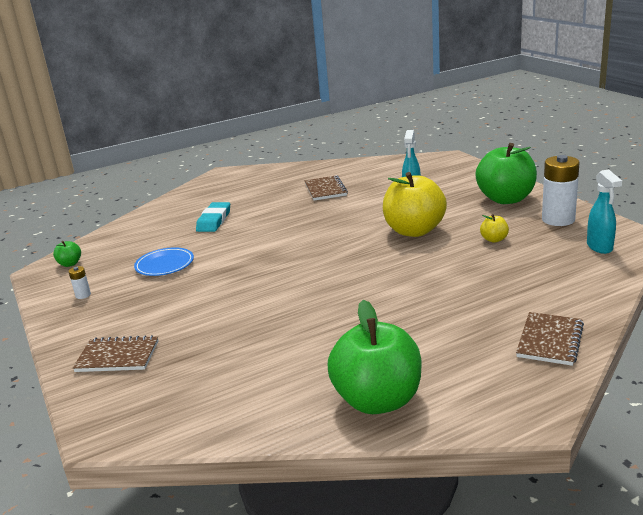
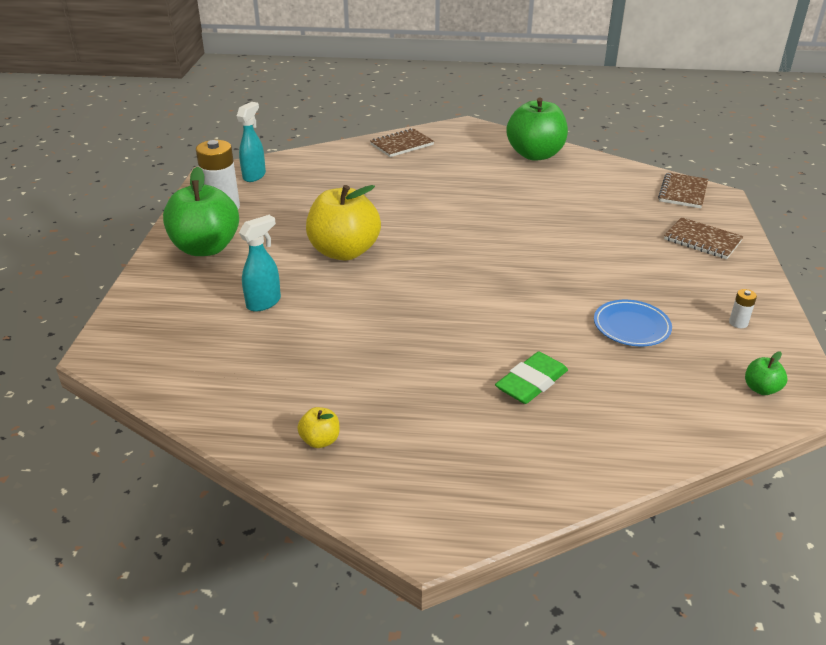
camera: 150 degrees left, 10 degrees up
(214, 220) = (531, 382): turquoise eraser -> green eraser
(325, 190) = (335, 370): brown notebook -> brown notebook (683, 192)
(494, 239) = (303, 213): yellow apple -> yellow apple (320, 440)

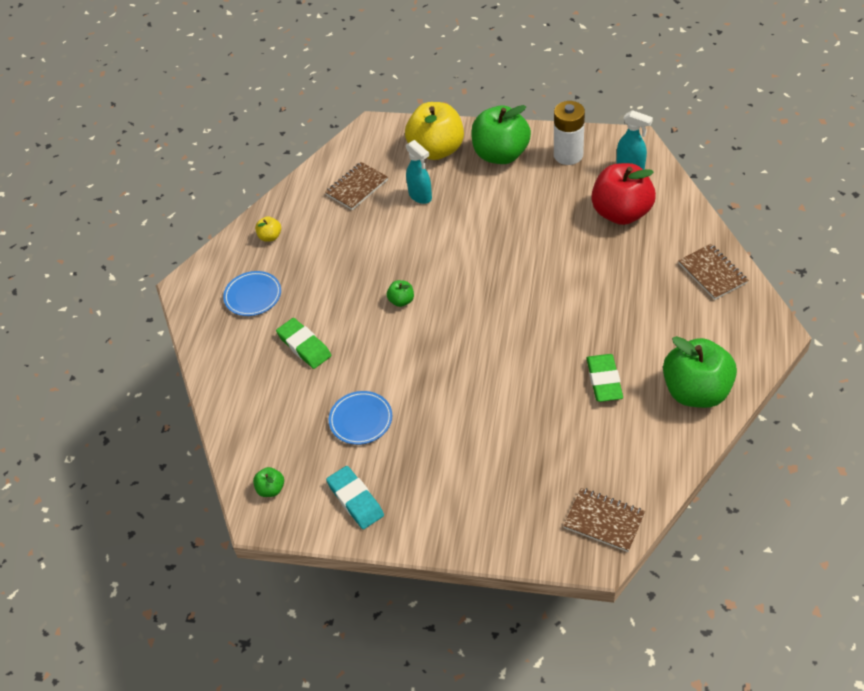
camera: 100 degrees right, 15 degrees up
(319, 181) = (621, 213): none -> red apple
(344, 251) = (490, 237): yellow apple -> yellow apple (436, 150)
(445, 308) = (401, 301): none -> green apple
(445, 445) = (253, 296): none -> blue plate
(534, 191) = (604, 380): none -> green eraser
(702, 240) = (496, 511): brown notebook -> brown notebook (357, 187)
(738, 323) = (355, 500): white battery -> turquoise eraser

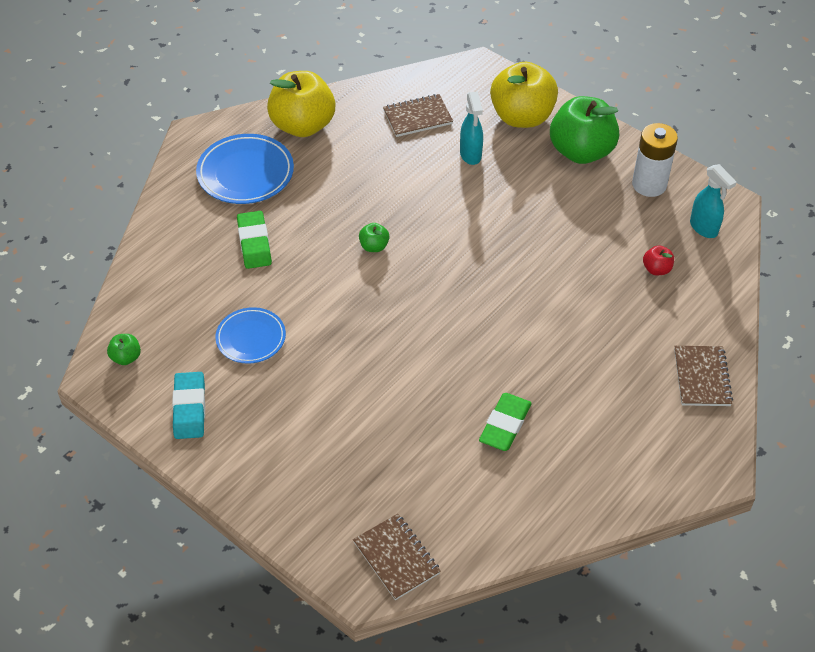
camera: 25 degrees right, 0 degrees up
(253, 296) = (245, 173): blue plate -> blue plate, size x1.54
(270, 237) = (303, 125): yellow apple -> yellow apple, size x2.37
(621, 213) = (656, 269): red apple -> red apple, size x0.42
(696, 391) = (587, 485): green apple -> none

